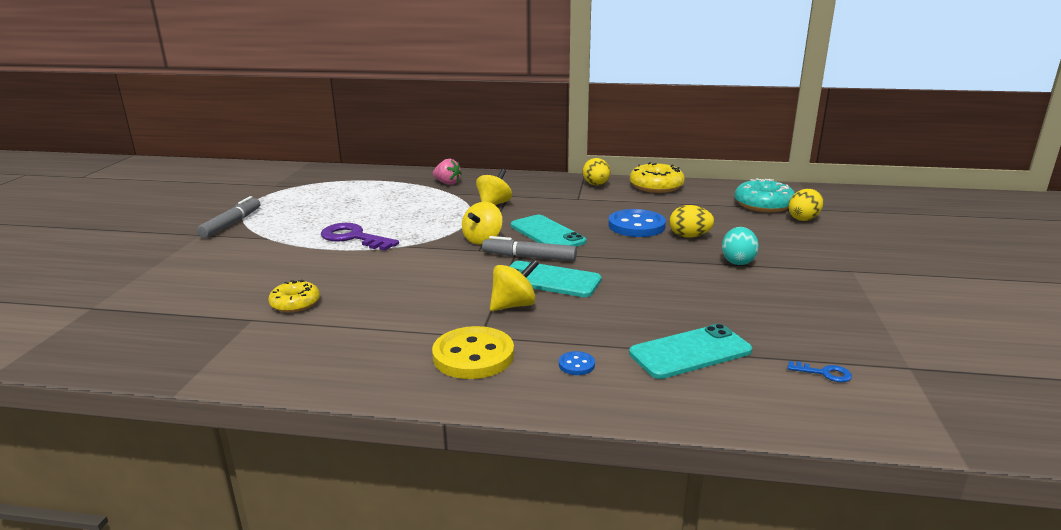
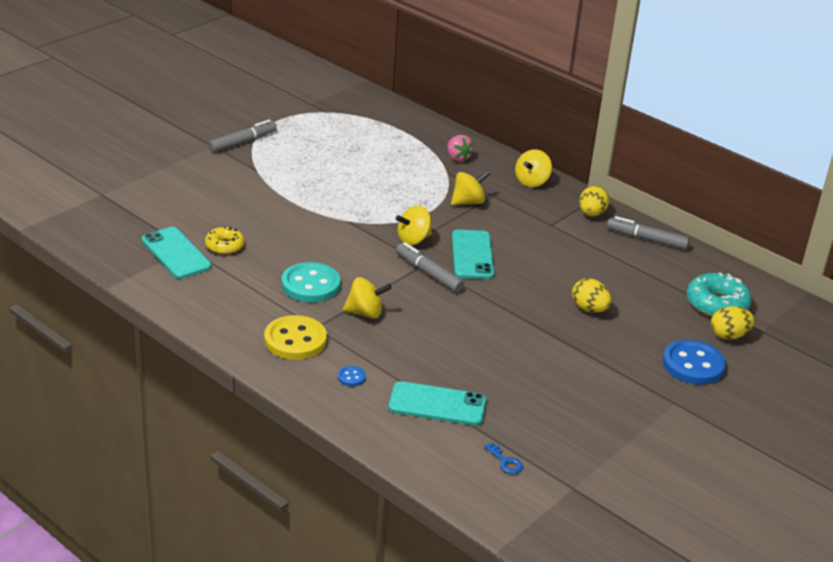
camera: 30 degrees right, 10 degrees up
(354, 238) = (318, 196): purple key -> none
(429, 303) = (310, 285): none -> turquoise button
(525, 180) = (531, 182): none -> yellow spinning top
(550, 280) = (418, 302): turquoise phone -> turquoise phone (176, 253)
(636, 226) = (559, 278): blue button -> blue button (693, 365)
(656, 186) = (647, 239): yellow donut -> grey marker
(738, 261) = (591, 351): turquoise egg -> none

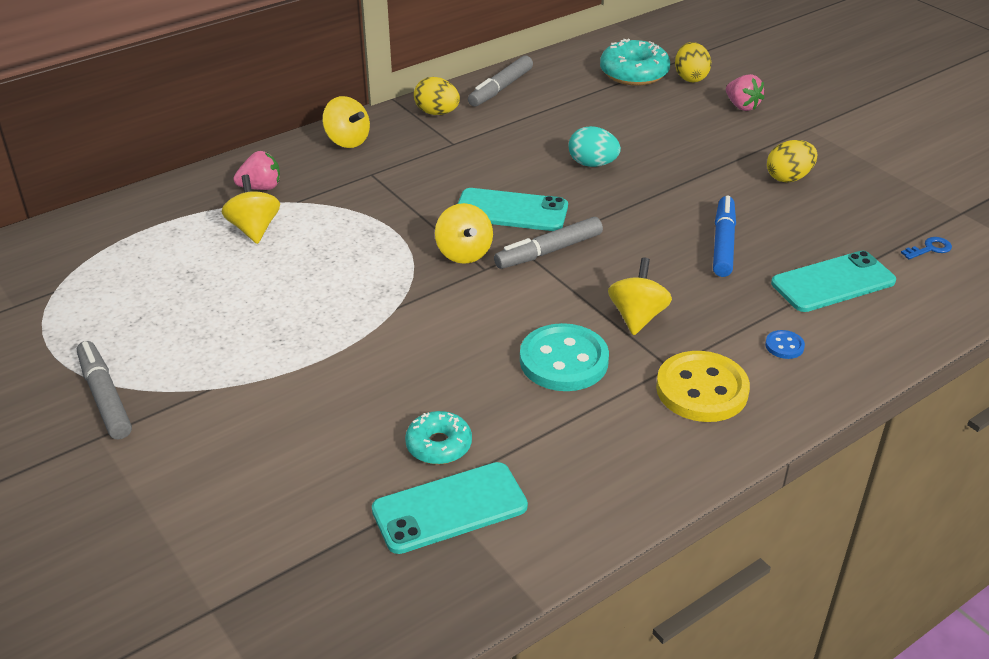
camera: 75 degrees left, 5 degrees up
(224, 246) = (439, 445): yellow donut -> turquoise donut
(437, 404) = (833, 282): turquoise phone -> turquoise phone turned 45 degrees clockwise
(468, 202) = (381, 195): yellow spinning top -> yellow spinning top (254, 229)
(469, 351) = (723, 243): none -> blue marker
(553, 288) = (592, 164): none -> turquoise egg
(589, 309) = (638, 148): yellow egg -> yellow egg (788, 178)
(693, 365) = (742, 106): blue button -> pink strawberry

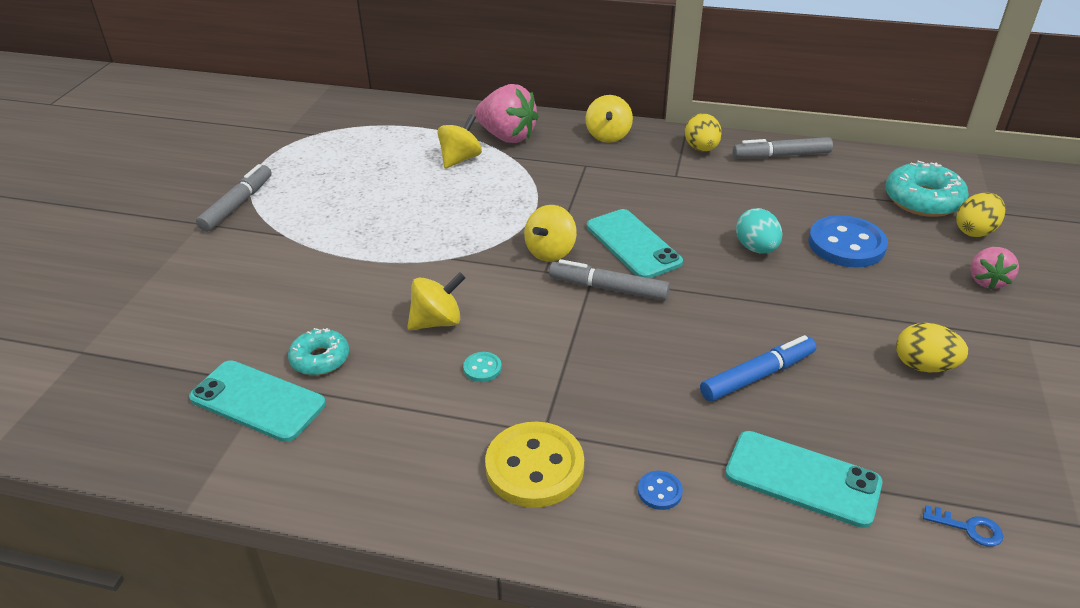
camera: 50 degrees right, 0 degrees up
(261, 187) = (507, 137): pink strawberry -> pink strawberry, size x1.69
(564, 361) = (482, 368): turquoise button -> turquoise button, size x0.44
(637, 317) = (586, 378): yellow spinning top -> yellow spinning top (437, 321)
(638, 129) = (846, 244): none -> blue button

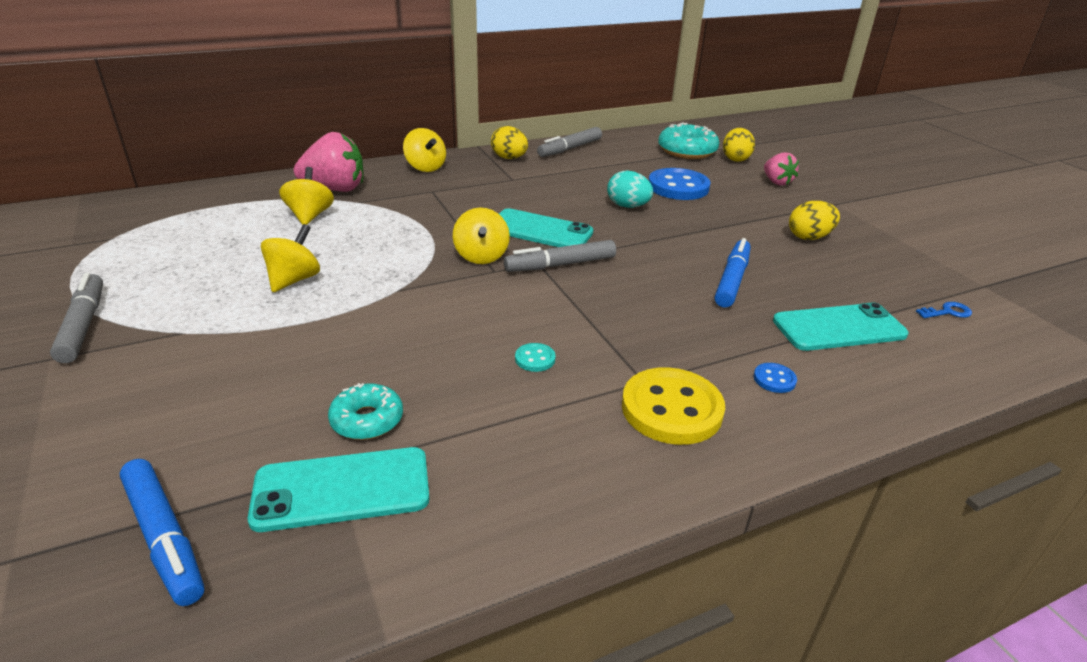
camera: 40 degrees left, 5 degrees down
(149, 379) = (164, 538): none -> blue marker
(437, 321) = (448, 341): yellow spinning top -> yellow spinning top (294, 280)

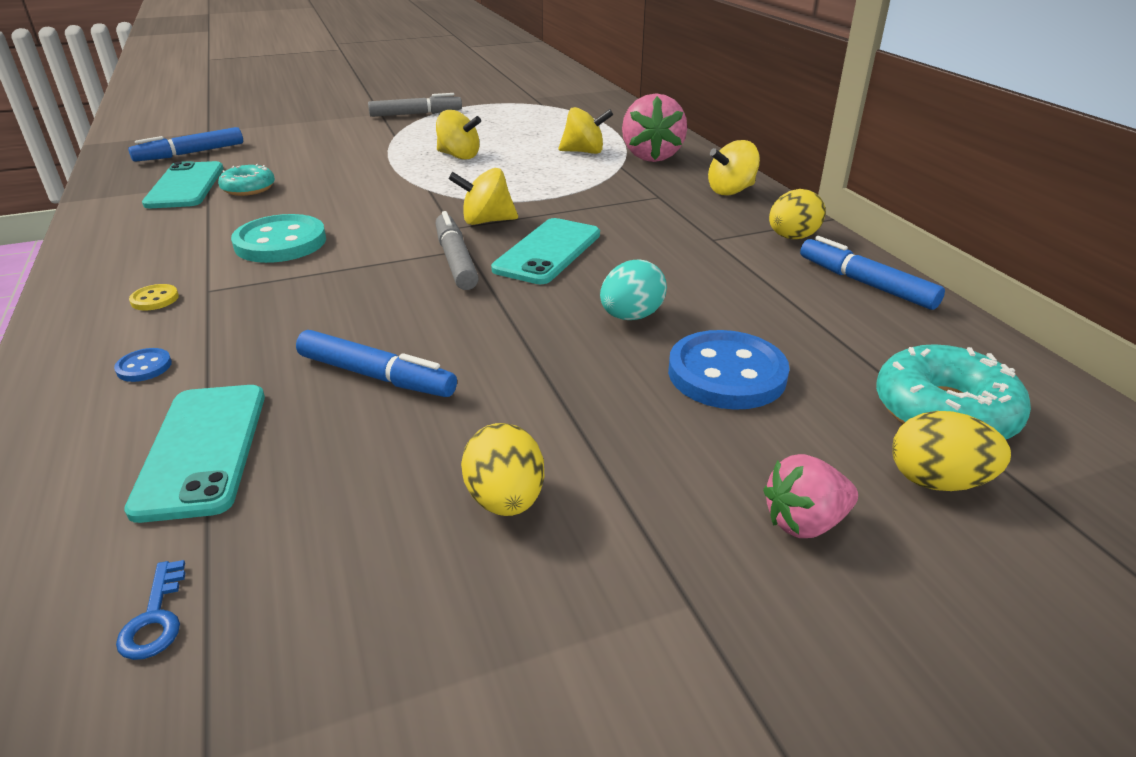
camera: 95 degrees right, 0 degrees up
(535, 359) = (280, 242): turquoise button -> turquoise button, size x2.29
(570, 149) = (865, 283): grey marker -> blue marker
(671, 409) = (155, 299): yellow button -> yellow button, size x0.44

